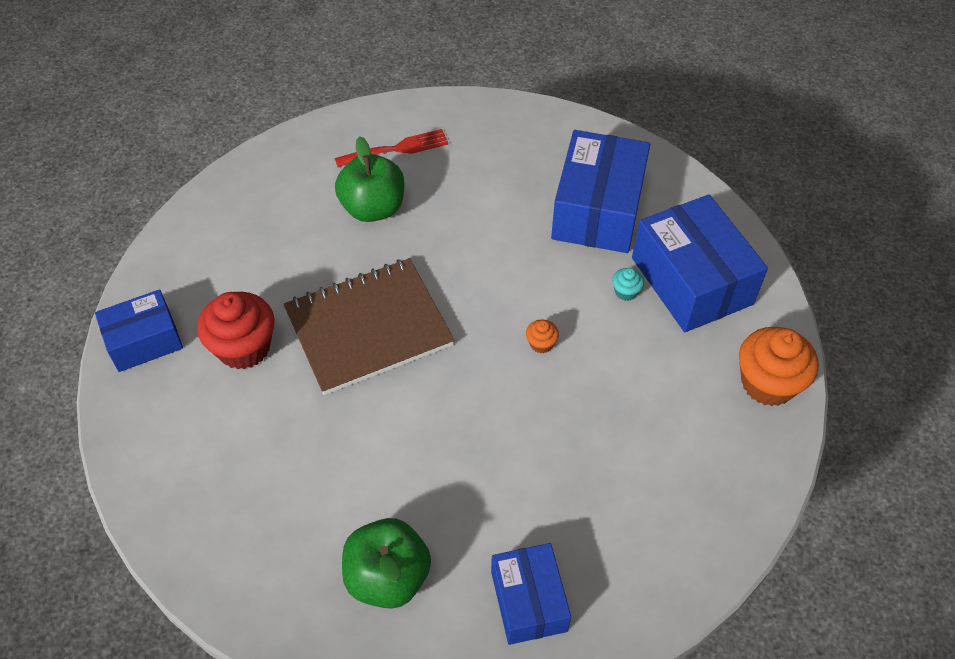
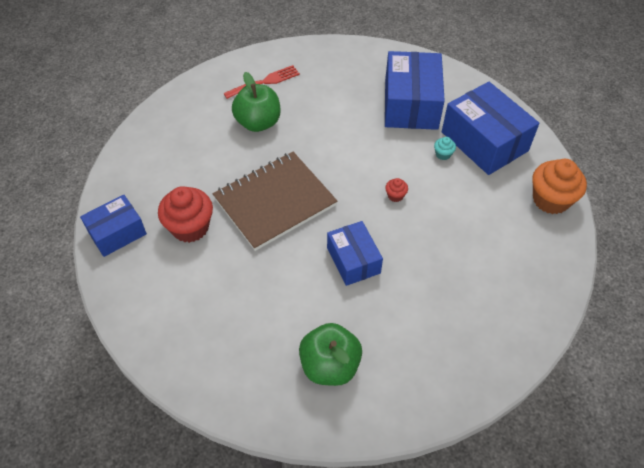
camera: 10 degrees left, 0 degrees up
(528, 601) = (430, 365): blue box -> blue box (353, 260)
(541, 344) = (395, 195): orange cupcake -> red cupcake

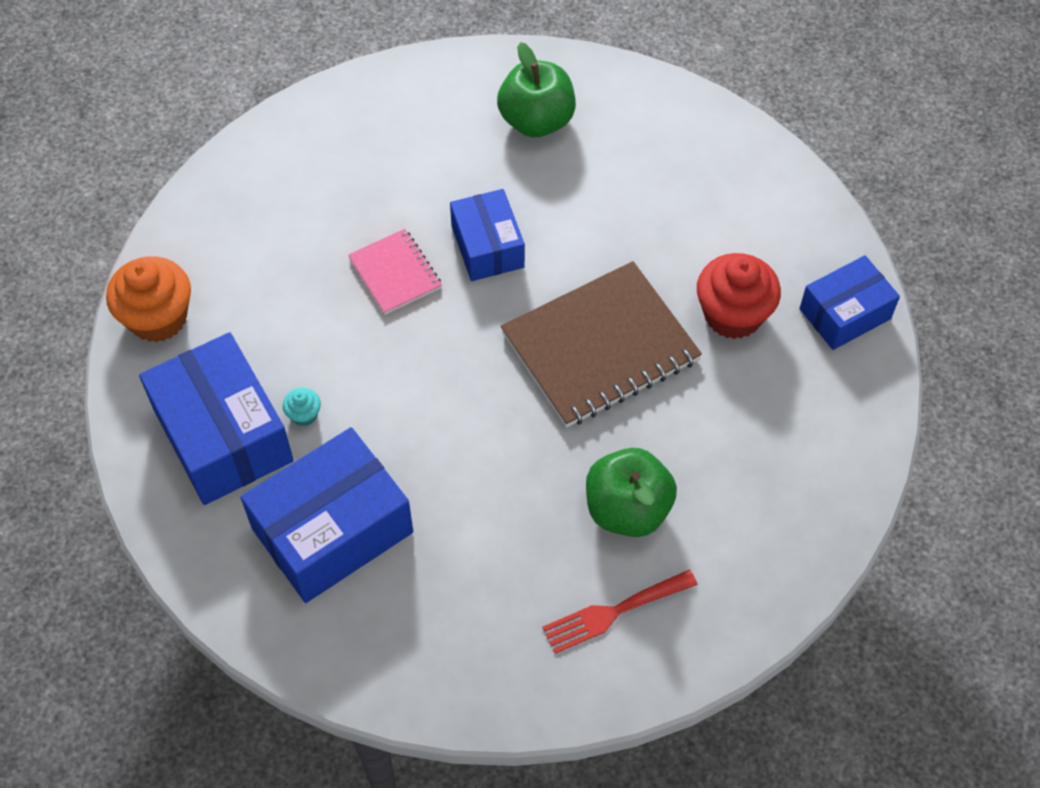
camera: 175 degrees left, 5 degrees up
(395, 195) = (404, 343): red cupcake -> none
(411, 104) = (332, 530): blue box -> blue box turned 45 degrees clockwise
(411, 238) = (395, 273): none -> pink notebook

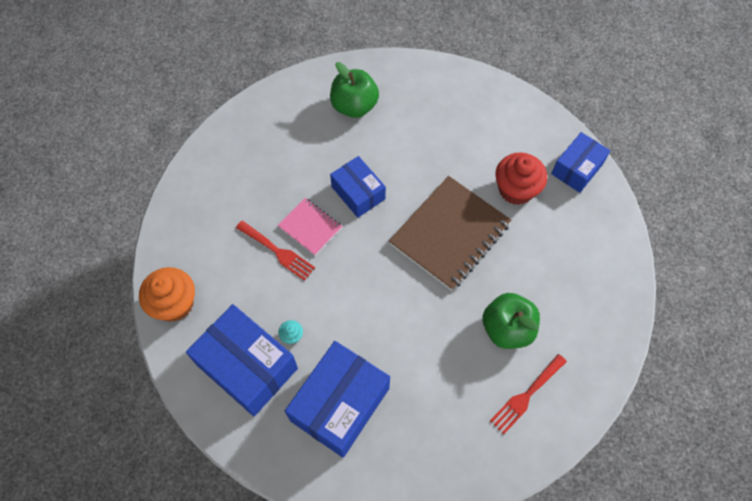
camera: 20 degrees left, 5 degrees up
(333, 293) = (278, 252): none -> red fork

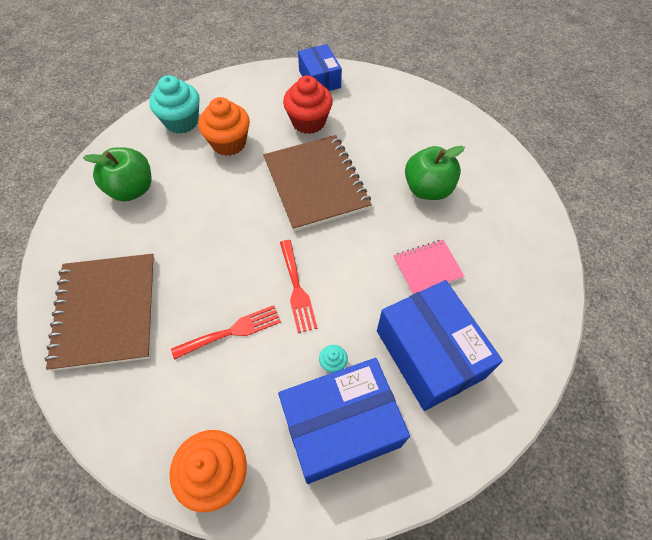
camera: 60 degrees left, 5 degrees down
(246, 162) = (106, 311): none -> brown notebook
(310, 227) = (227, 288): pink notebook -> pink notebook (427, 268)
(358, 193) = (223, 231): blue box -> none
(444, 94) = (181, 121): none -> turquoise cupcake
(447, 142) = (229, 143): none -> orange cupcake
(526, 396) = (493, 206): red fork -> red fork (297, 289)

